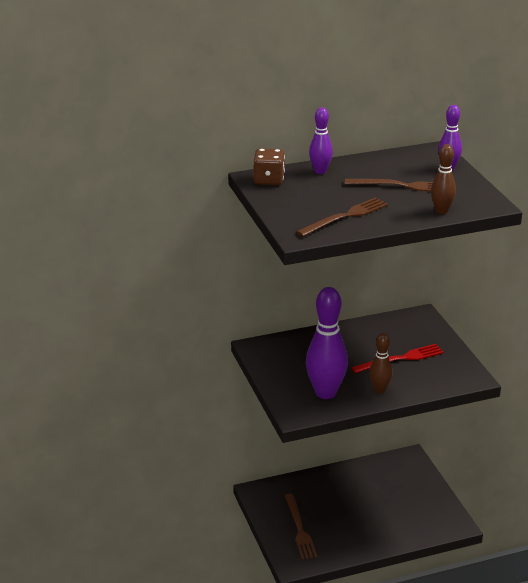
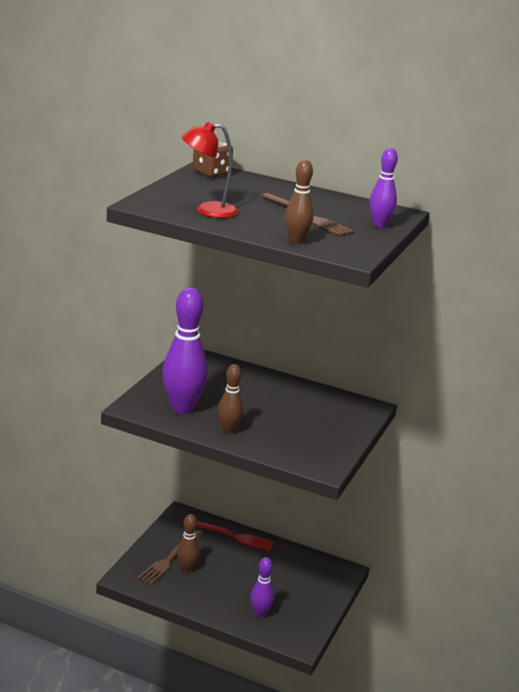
camera: 40 degrees right, 5 degrees down
(320, 171) = (265, 184): purple bowling pin -> purple bowling pin (260, 613)
(320, 528) = (186, 569): none -> brown bowling pin
(345, 217) = (208, 210): brown fork -> red lamp
(400, 359) = (289, 422): red fork -> red fork (231, 535)

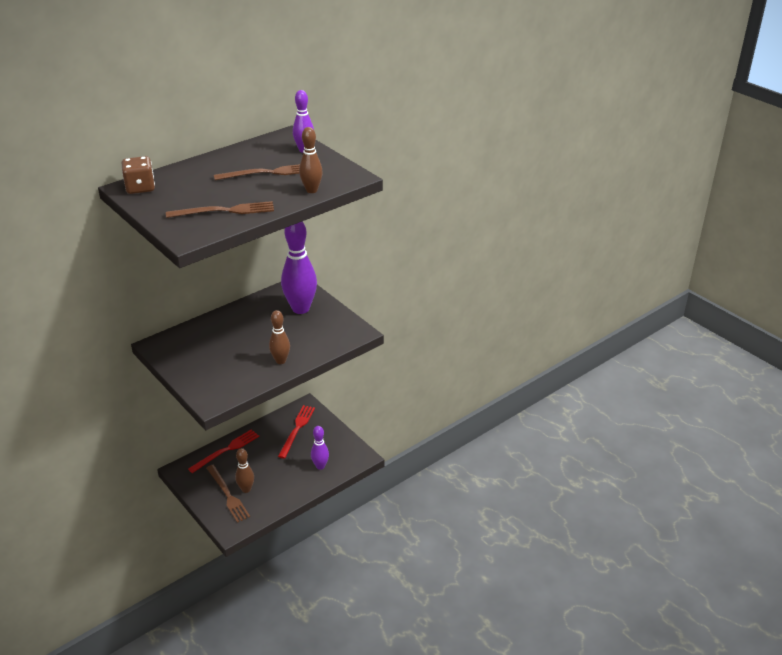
camera: 60 degrees left, 10 degrees up
(182, 408) = (233, 374): purple bowling pin -> purple bowling pin (300, 309)
(208, 210) = (225, 211): red lamp -> brown fork
(302, 576) = (297, 429): none -> red fork

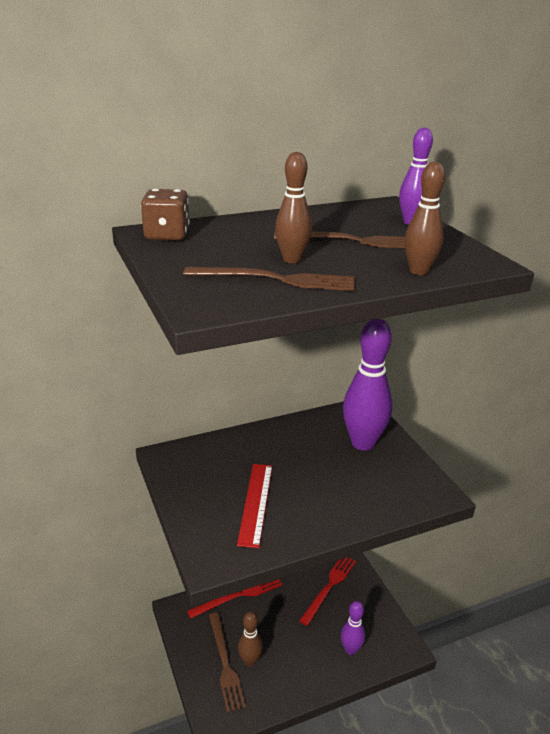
camera: 15 degrees right, 5 degrees down
(232, 362) = (255, 503): none -> red ruler
(280, 361) = (323, 516): brown bowling pin -> brown bowling pin (292, 259)

